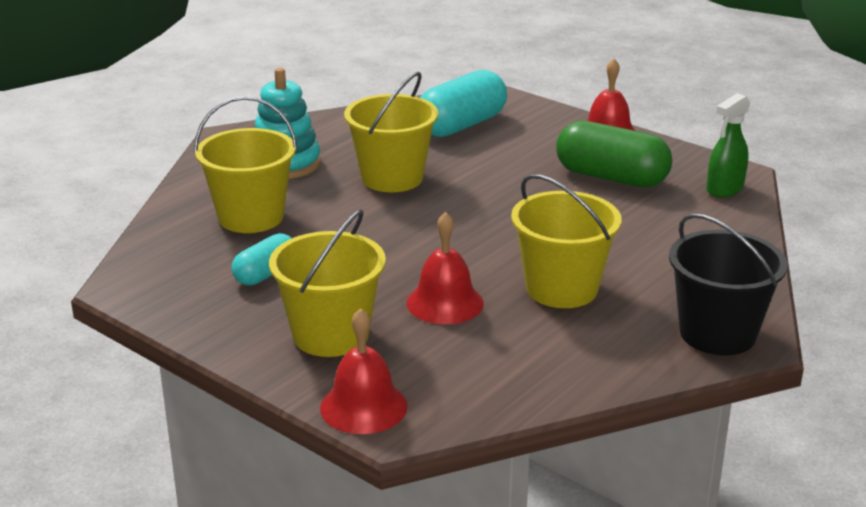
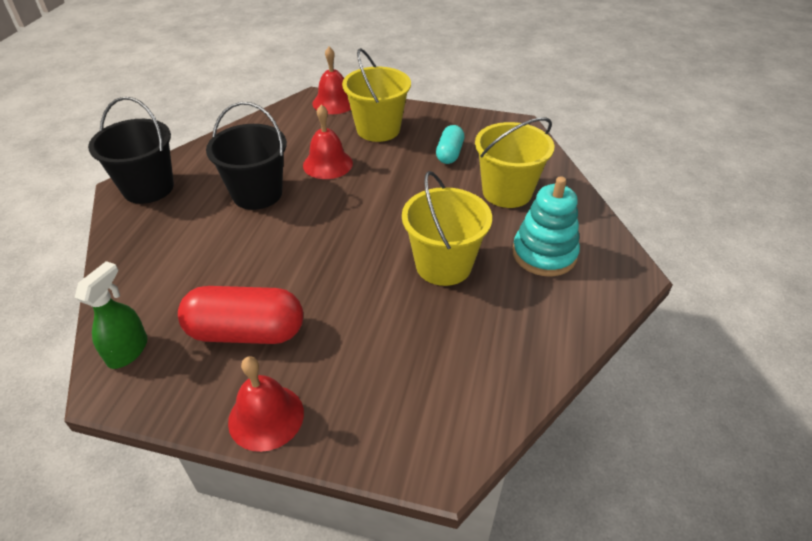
camera: 155 degrees right, 15 degrees up
(461, 125) = (437, 374): turquoise capsule -> none
(562, 289) = (257, 194): yellow bucket -> black bucket
(611, 177) = (246, 332): green capsule -> red capsule

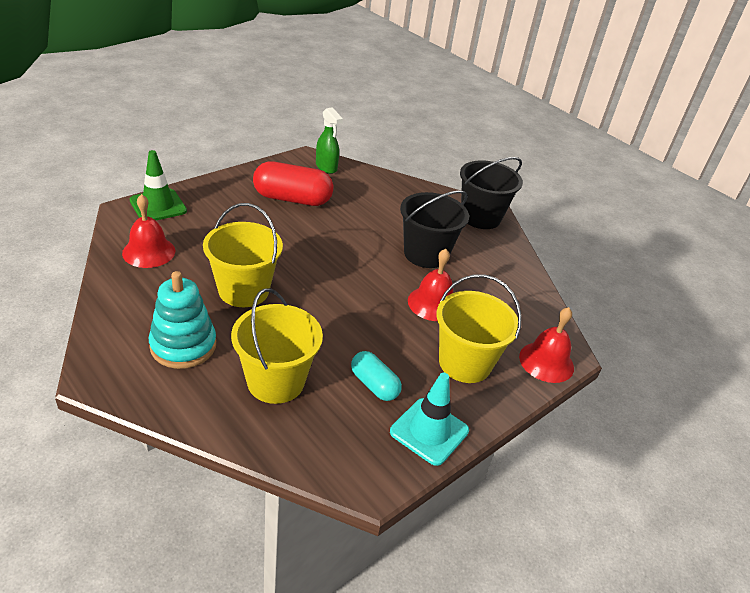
camera: 120 degrees right, 5 degrees down
(246, 332) = (292, 199): red capsule -> red capsule turned 60 degrees clockwise
(266, 417) = (229, 183): red bell -> red bell (149, 252)
(395, 442) = (158, 206): none -> green traffic cone
(456, 121) = (429, 431): none -> turquoise traffic cone

